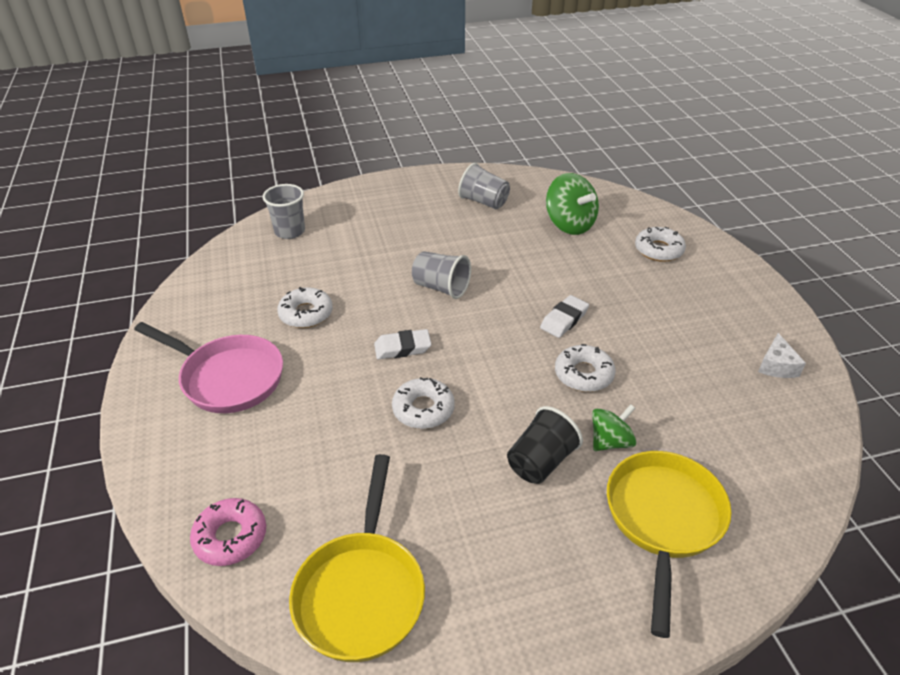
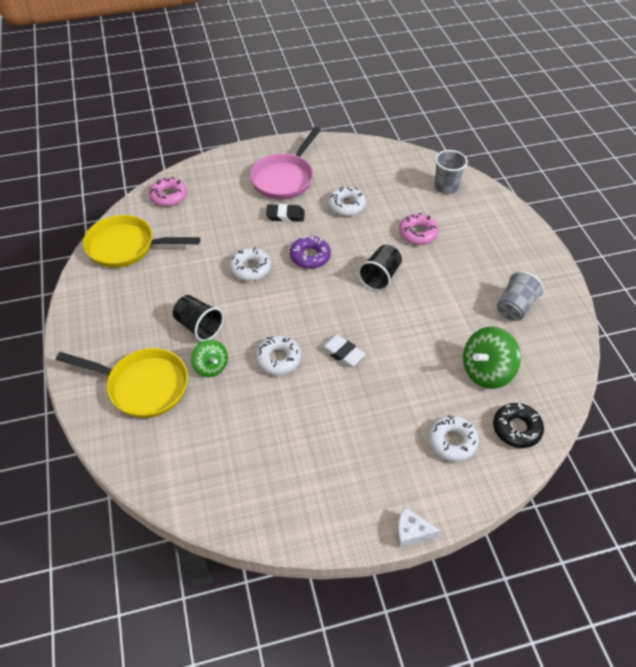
camera: 90 degrees right, 10 degrees up
(314, 375) = (285, 215): none -> black eraser
(369, 256) = (418, 233): none -> pink donut
(402, 348) = (310, 256): white eraser -> purple donut
(441, 288) = (380, 277): grey cup -> black cup
(632, 214) = (516, 429): none -> black donut
(776, 366) = (282, 501): white cheese -> white cheese (411, 532)

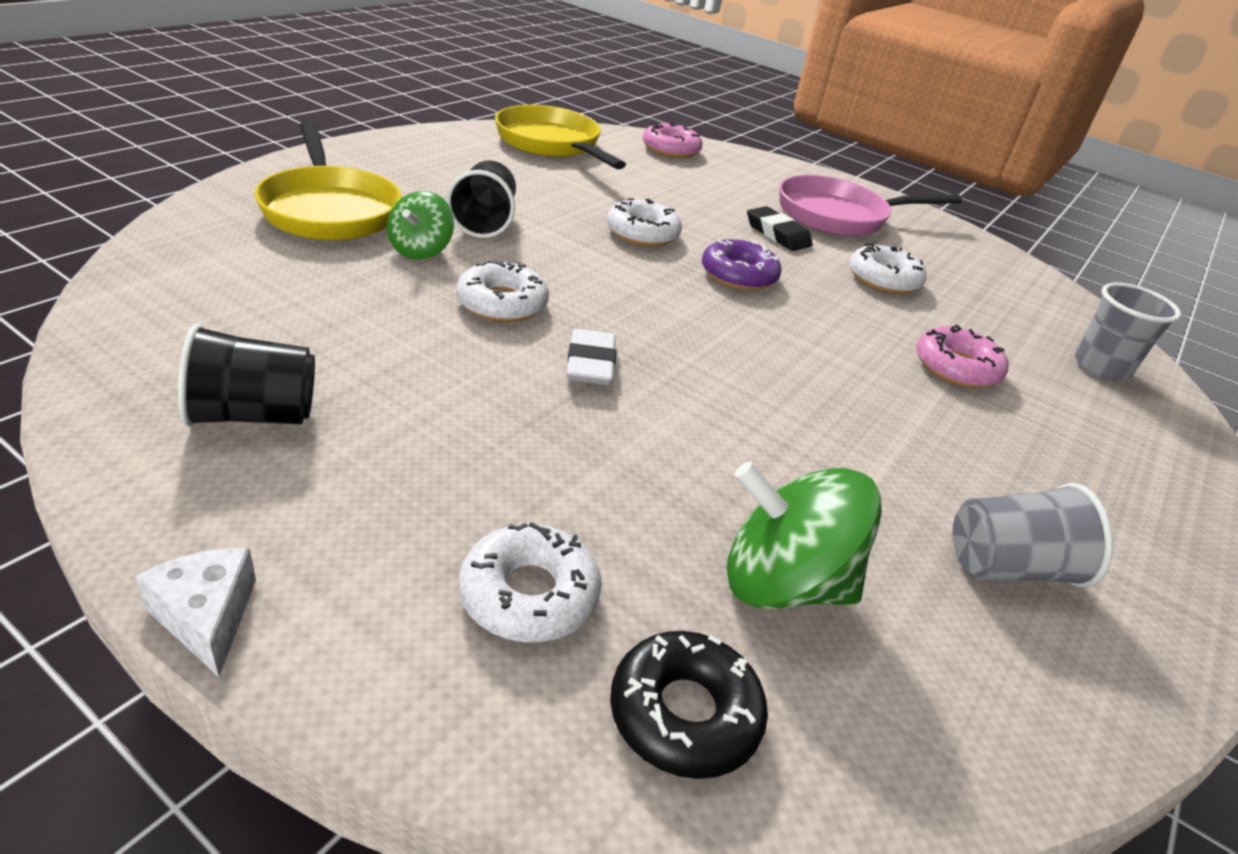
camera: 45 degrees right, 15 degrees down
(380, 277) = (804, 355): black cup -> black cup (253, 415)

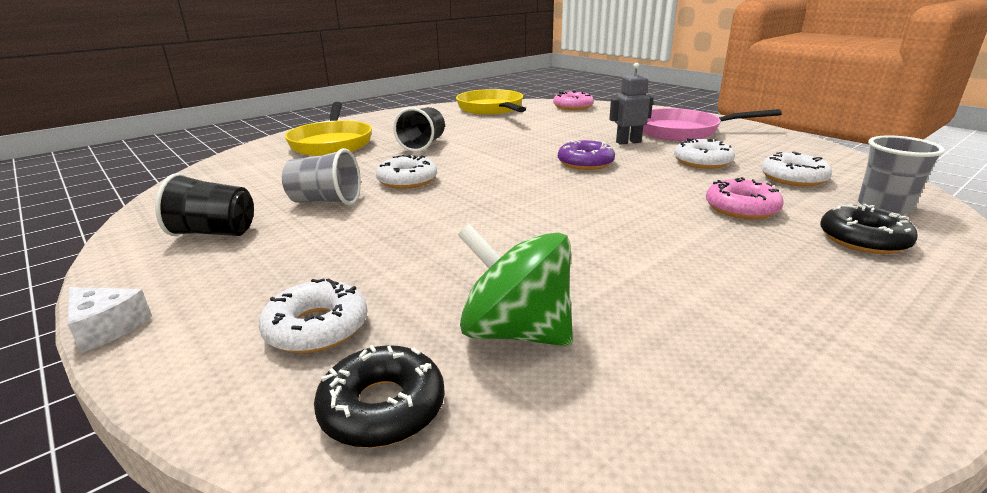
camera: 20 degrees right, 10 degrees down
(207, 617) = (107, 327): white cheese -> white cheese turned 135 degrees clockwise
(420, 250) = (373, 158): green spinning top -> none
(590, 364) = (446, 208): white eraser -> none
(642, 233) = (527, 145): white donut -> white donut (793, 178)
(777, 234) = (628, 142): black eraser -> grey robot
(1008, 567) = (730, 331): grey cup -> grey cup (326, 201)
(1095, 421) = (863, 239): none -> black donut

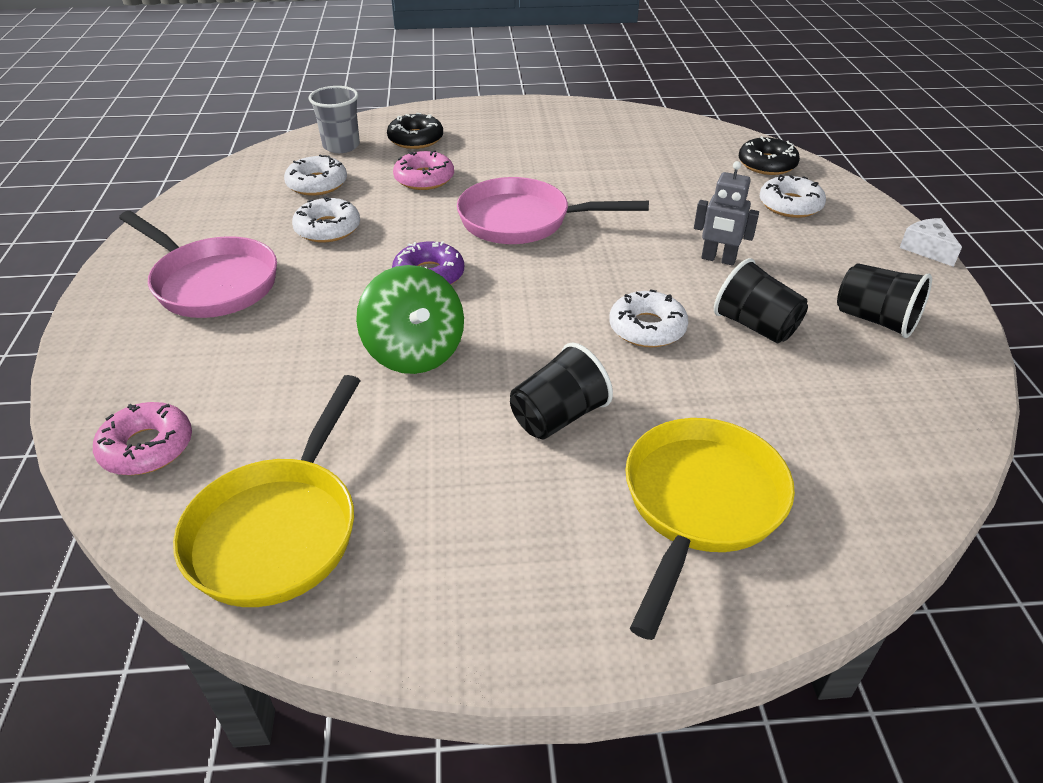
camera: 145 degrees left, 15 degrees up
(326, 201) = (755, 326): grey cup -> black cup
(516, 331) = (682, 168): green spinning top -> green spinning top (415, 352)
(591, 207) = (522, 221): none -> pink pan
(628, 142) = (313, 291): grey robot -> grey robot (718, 259)

